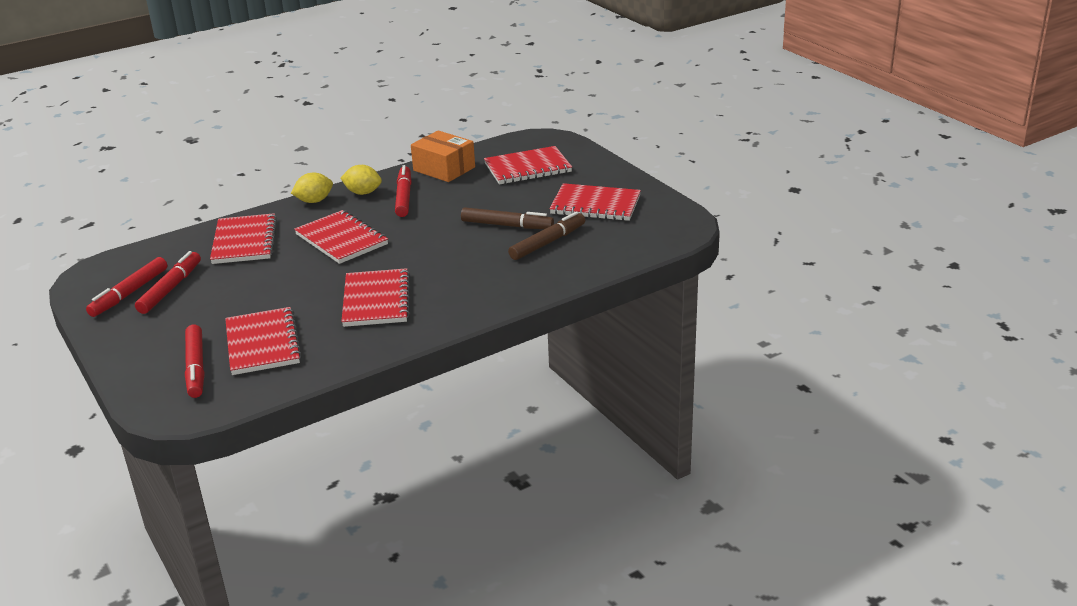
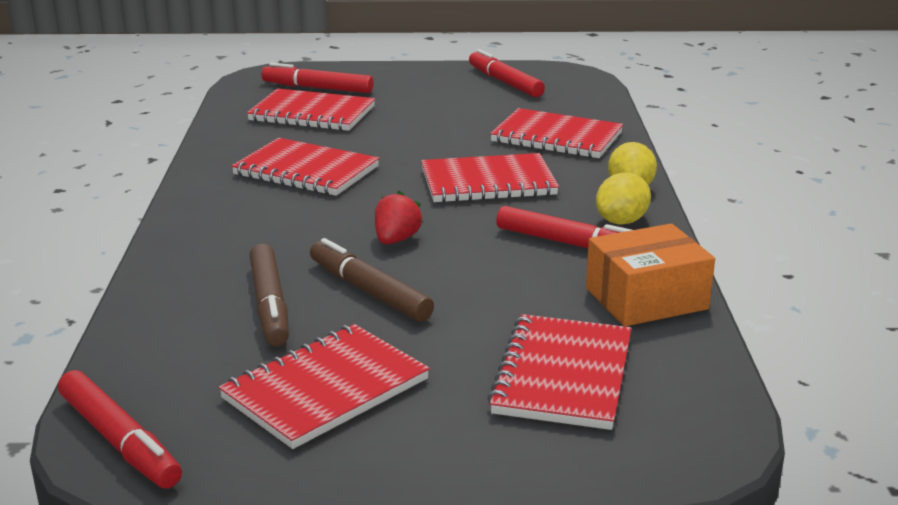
camera: 120 degrees right, 5 degrees down
(170, 288) = (489, 96): red marker -> red marker (119, 441)
(445, 238) = (396, 240): none -> red strawberry
(507, 225) = (369, 291): brown marker -> brown marker turned 90 degrees clockwise

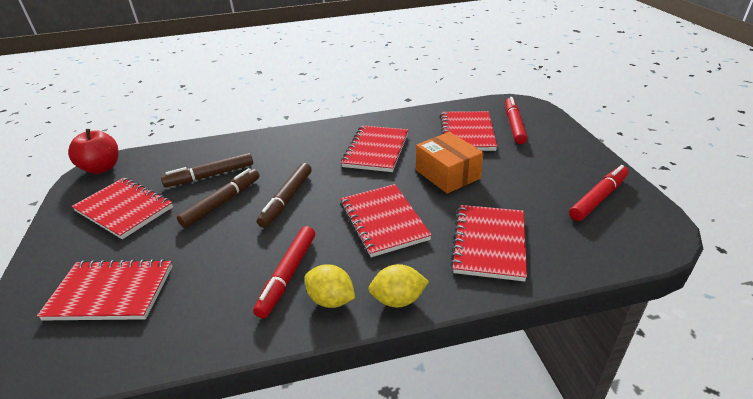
camera: 80 degrees right, 10 degrees up
(119, 441) = (102, 168): red marker -> red apple
(396, 240) = (287, 199): red strawberry -> brown marker
(646, 299) = (202, 325): orange box -> orange box (447, 174)

